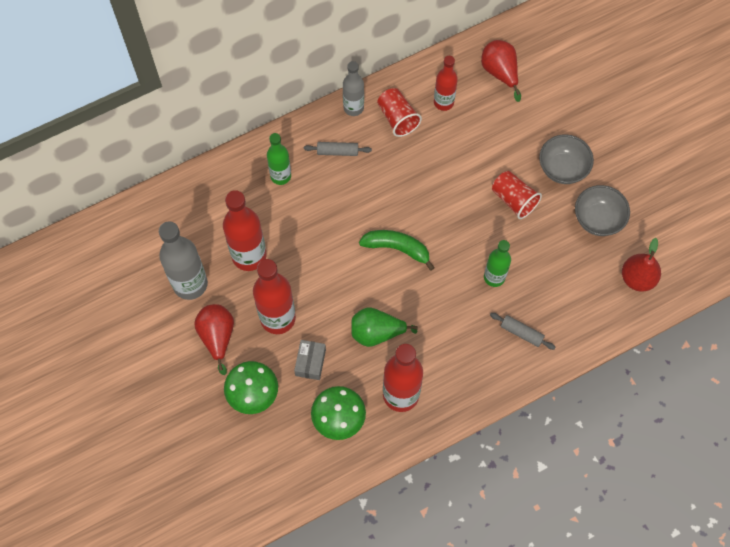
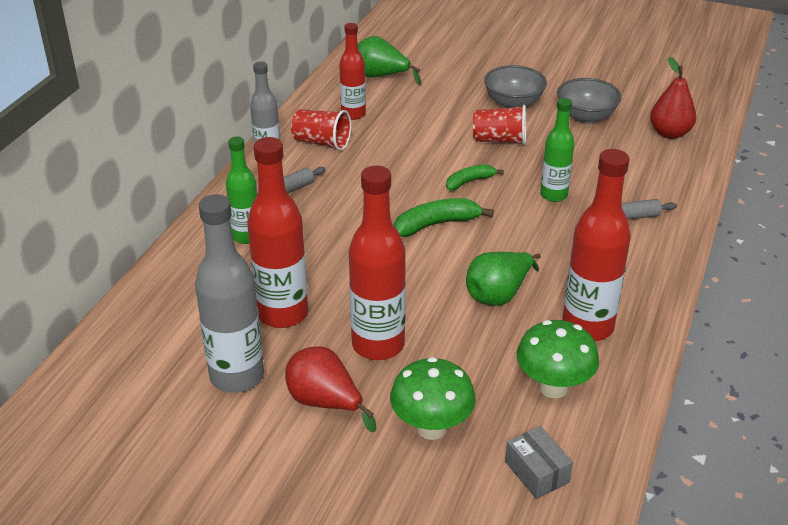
camera: 40 degrees left, 30 degrees down
(310, 362) = (461, 359): grey box -> grey box (537, 472)
(454, 225) = (469, 182): none -> green banana
(500, 72) = (381, 76): red pear -> green pear

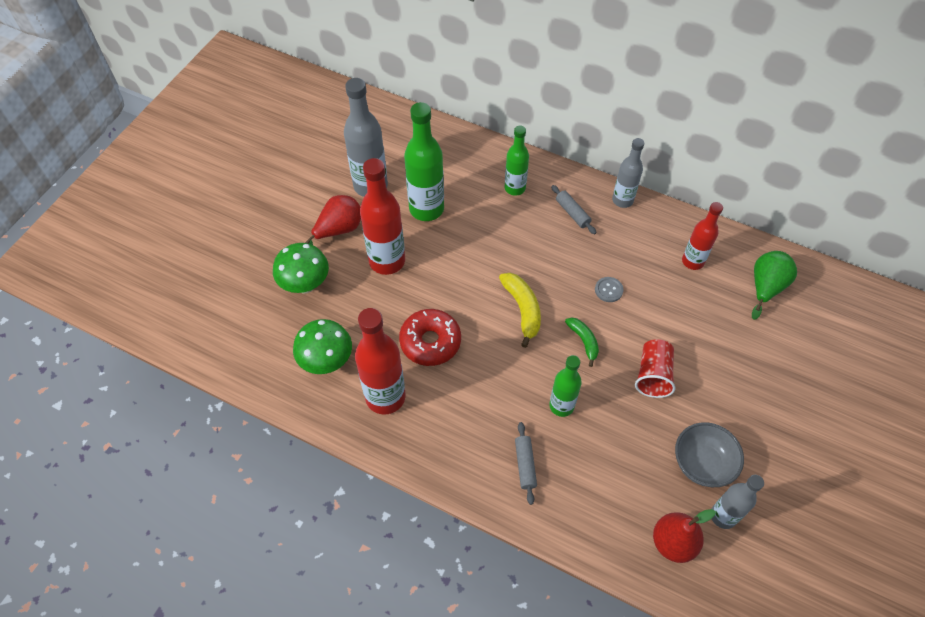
camera: 95 degrees right, 20 degrees up
(283, 314) = (426, 209): red bottle -> green bottle
(322, 143) = (644, 237): red cup -> none
(398, 166) = (608, 290): none -> grey button
(436, 224) = (522, 309): green banana -> yellow banana
(499, 294) = (430, 342): green pear -> red donut
(513, 103) = (724, 398): grey bowl -> none
(537, 472) = (255, 338): grey box -> none
(632, 108) = (723, 516): none -> grey bottle

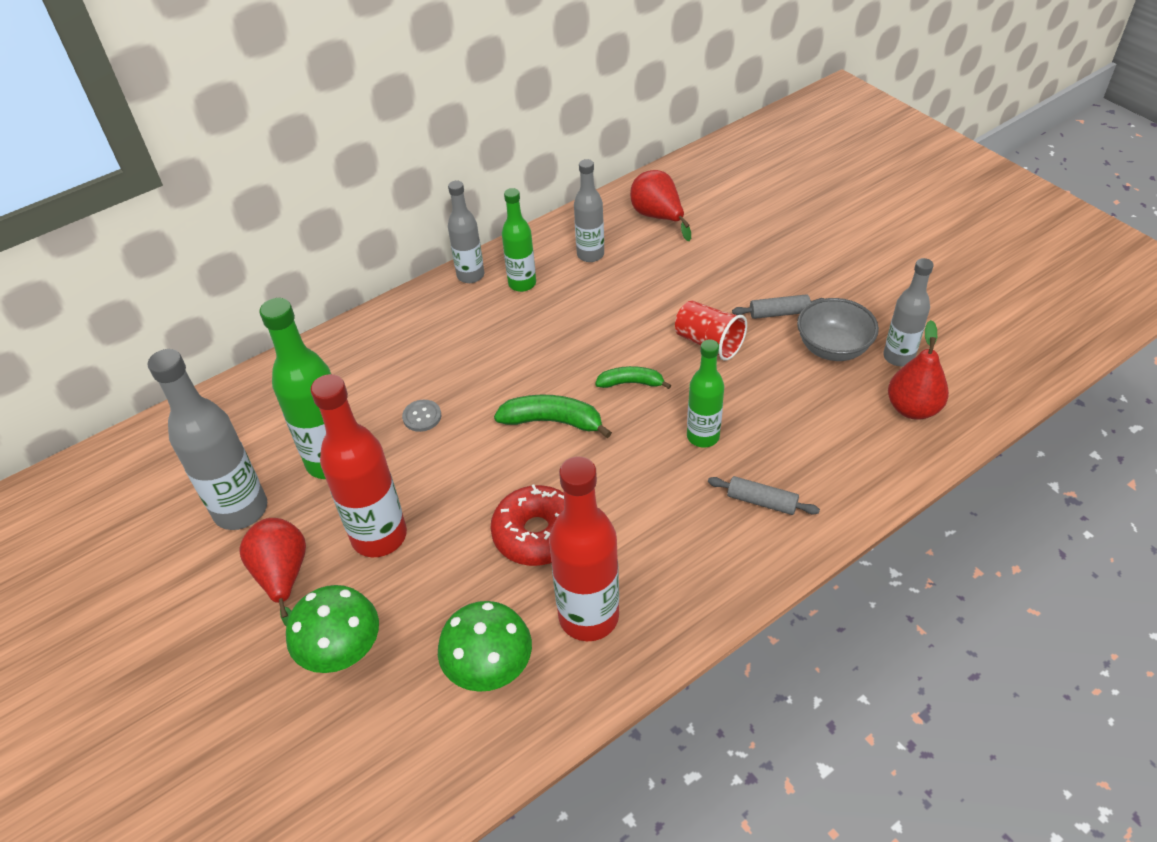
camera: 60 degrees left, 10 degrees down
(515, 188) = (375, 361): green bottle -> green bottle (522, 284)
(522, 309) = (552, 421): yellow banana -> green banana
(572, 213) = (453, 323): grey rolling pin -> grey rolling pin (779, 313)
(608, 290) = (579, 335): grey button -> grey button (422, 416)
(692, 261) = (590, 255): red bottle -> grey bottle
(765, 287) = (658, 217): green pear -> red pear

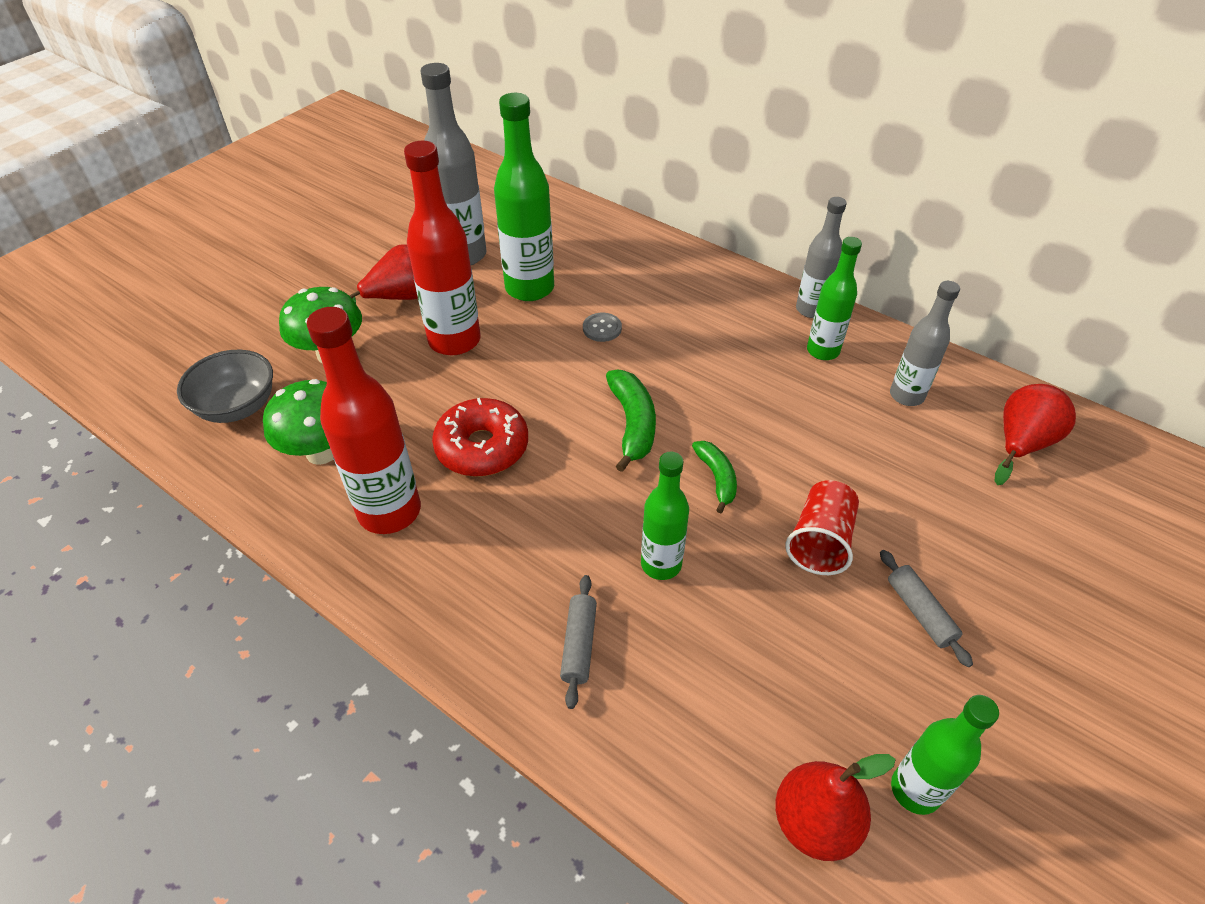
camera: 70 degrees right, 0 degrees up
(832, 348) = (886, 692): grey bowl -> grey bowl (238, 407)
(898, 357) = (915, 790): grey bottle -> green bottle

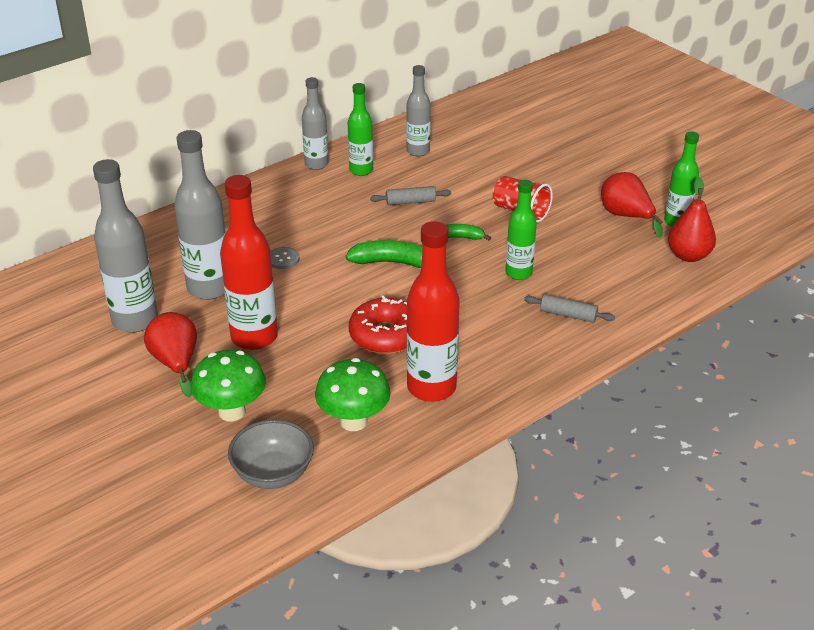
camera: 75 degrees left, 10 degrees down
(529, 288) = (209, 288): green bottle -> grey bottle
(920, 612) = (578, 192): grey rolling pin -> grey rolling pin (410, 202)
(1021, 444) = (474, 126): red pear -> red pear (626, 216)

